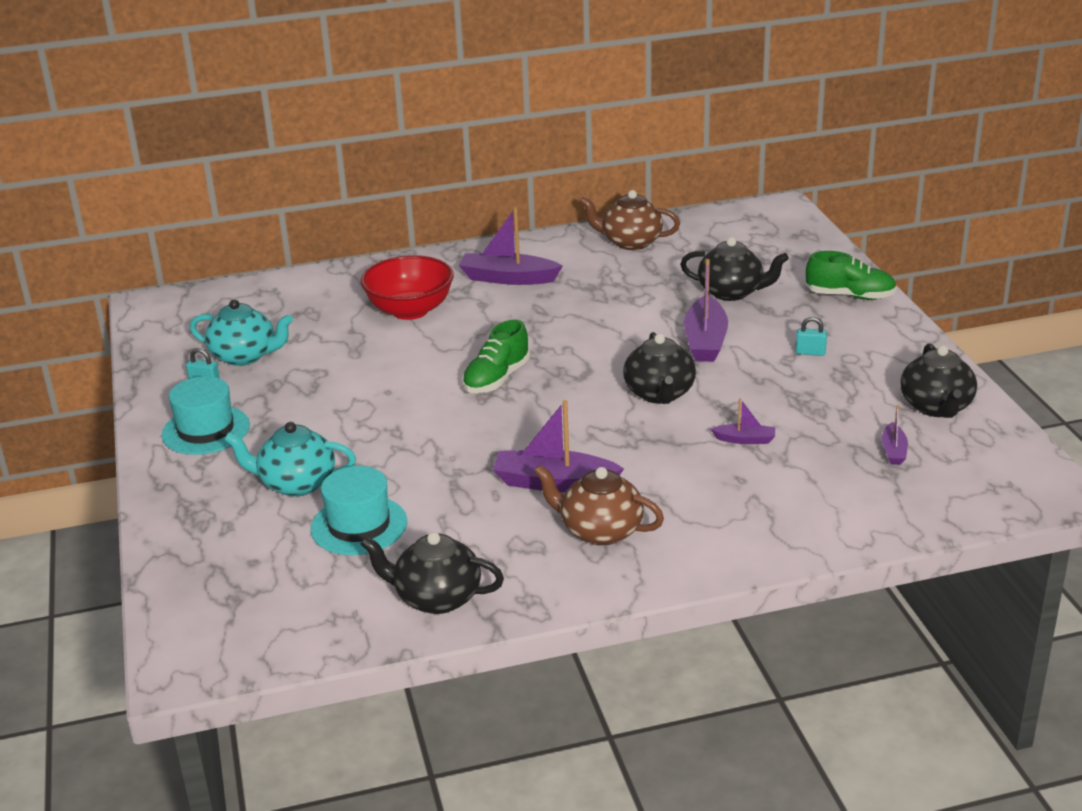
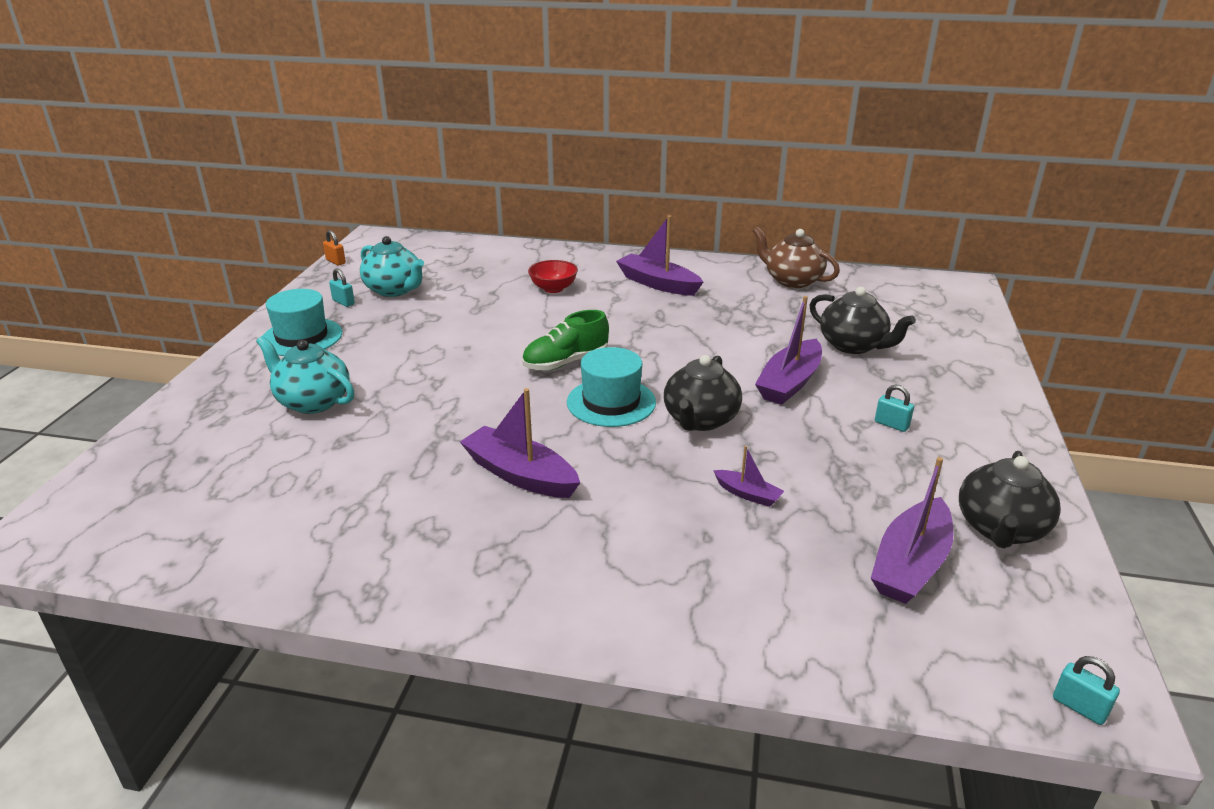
camera: 25 degrees right, 0 degrees up
(138, 343) = (335, 261): none -> orange padlock
(359, 525) = (316, 456): turquoise hat -> turquoise hat (611, 402)
(410, 310) = (553, 288): red bowl -> red bowl, size x0.58
(436, 598) = (298, 554): black teapot -> none
(600, 530) = (514, 541): brown teapot -> none
(850, 296) = (978, 380): green shoe -> none
(893, 451) = (910, 564): purple boat -> purple boat, size x1.95
(1045, 500) = (1079, 707): none -> turquoise padlock

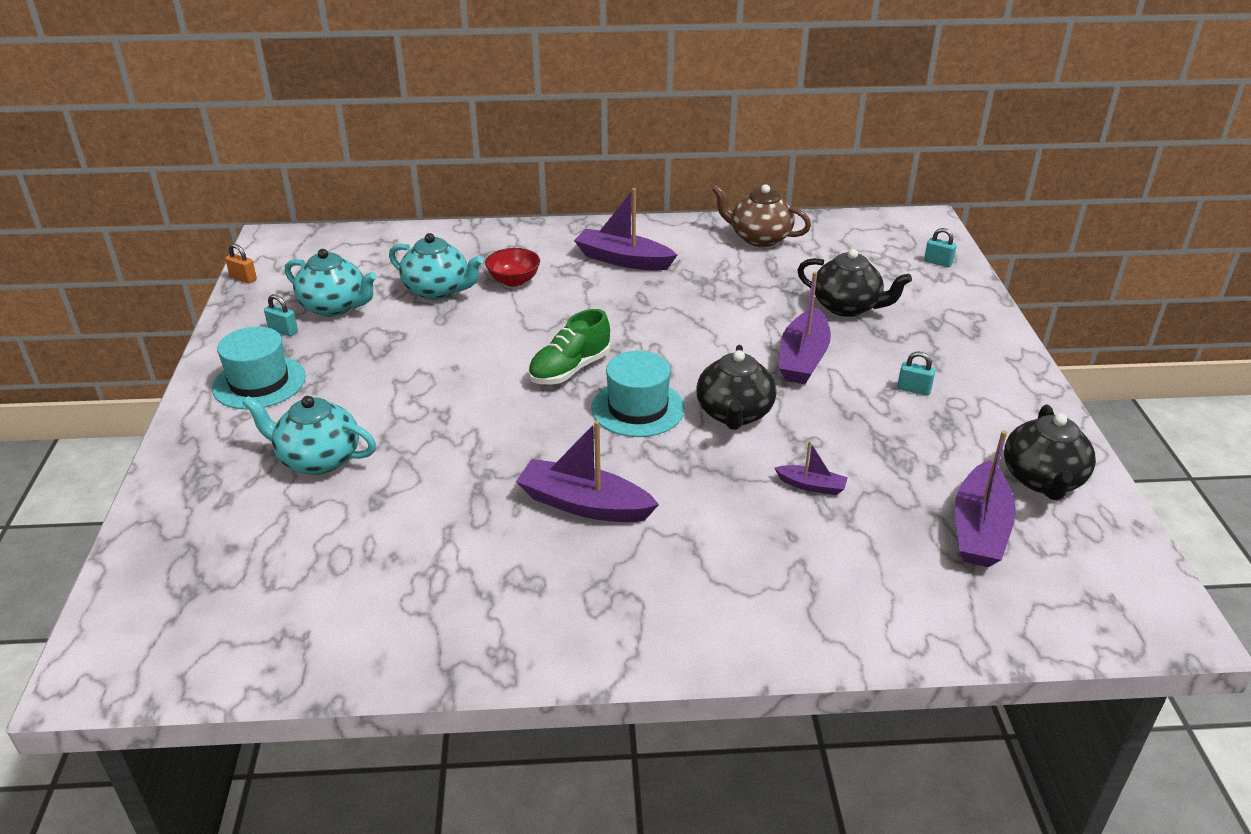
camera: 15 degrees left, 5 degrees up
(485, 288) = (437, 290): none -> turquoise teapot
(1079, 707) = (1153, 630): turquoise padlock -> turquoise padlock (938, 262)

